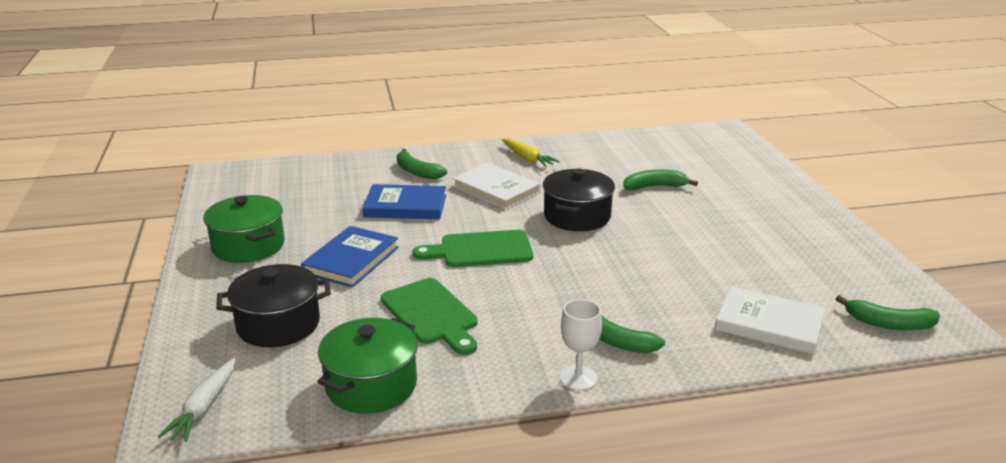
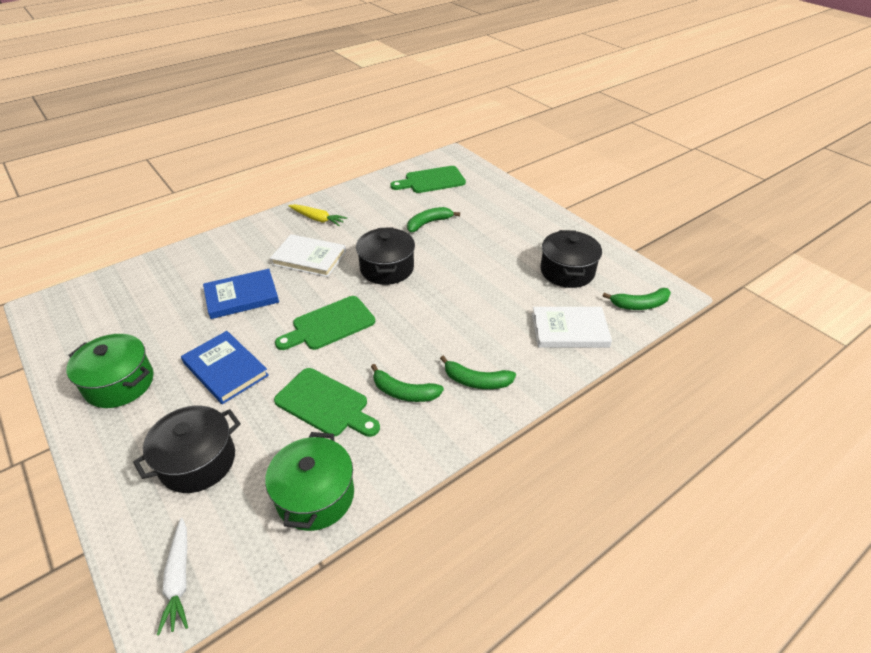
camera: 25 degrees left, 15 degrees up
(351, 260) = (226, 369): blue book -> blue book turned 45 degrees counterclockwise
(417, 172) = (232, 256): green banana -> green banana (404, 392)
(578, 378) = (469, 426): white goblet -> none
(685, 149) = (431, 181): none -> green cutting board
(806, 268) = (567, 271): none -> black pot

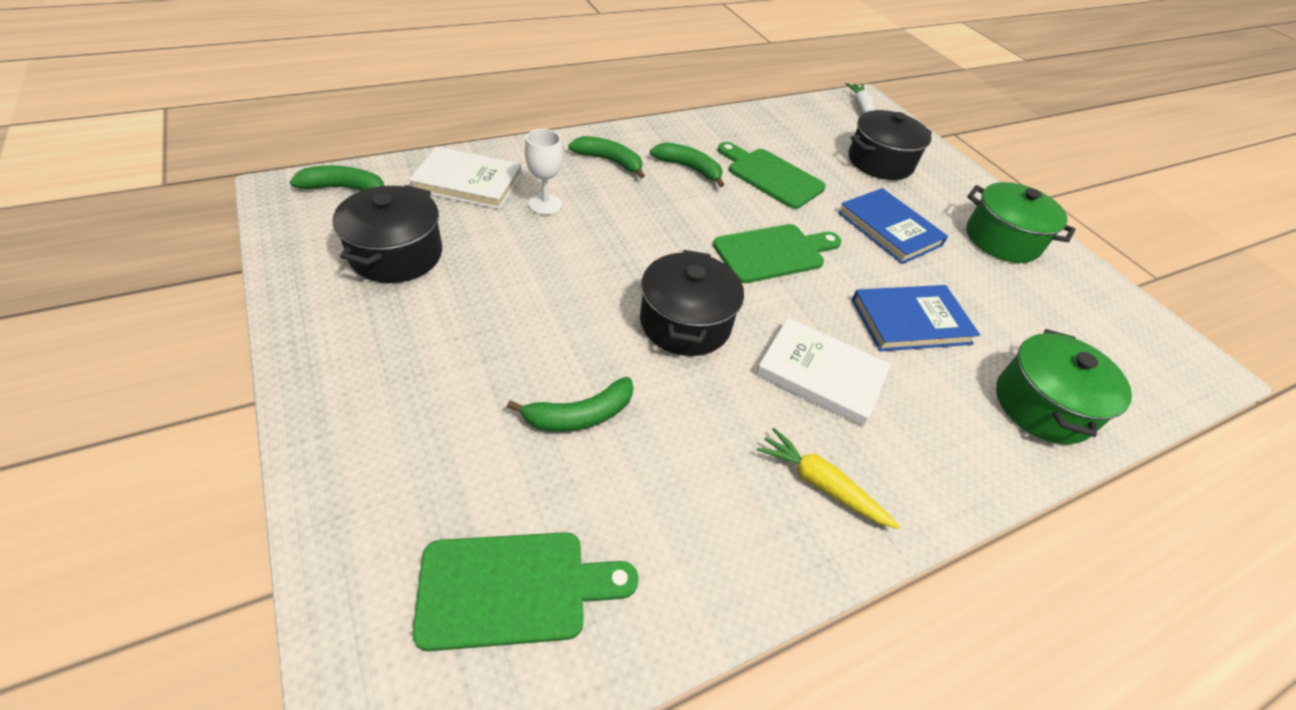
camera: 175 degrees left, 5 degrees up
(315, 496) = (773, 124): green pot -> green pot (1042, 405)
(504, 325) = (545, 204): none -> white goblet

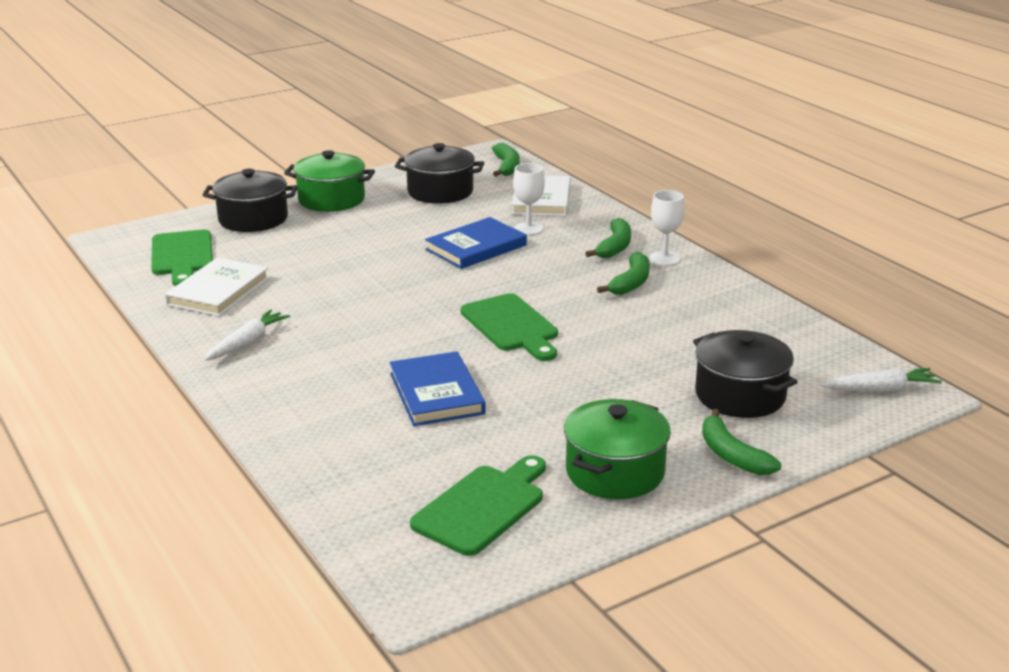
camera: 90 degrees right, 20 degrees down
(579, 415) = (301, 261): green banana -> green banana (732, 455)
(642, 141) = (664, 258): none -> white goblet
(685, 323) = (401, 290): black pot -> black pot (253, 219)
(771, 176) = (649, 325): green cutting board -> green cutting board (482, 506)
(821, 374) = (356, 346): white book -> white book (218, 291)
(821, 484) = (247, 343): yellow carrot -> white carrot
(889, 229) = (590, 392): blue book -> blue book (476, 247)
(1042, 405) = (337, 456): green pot -> green pot (331, 199)

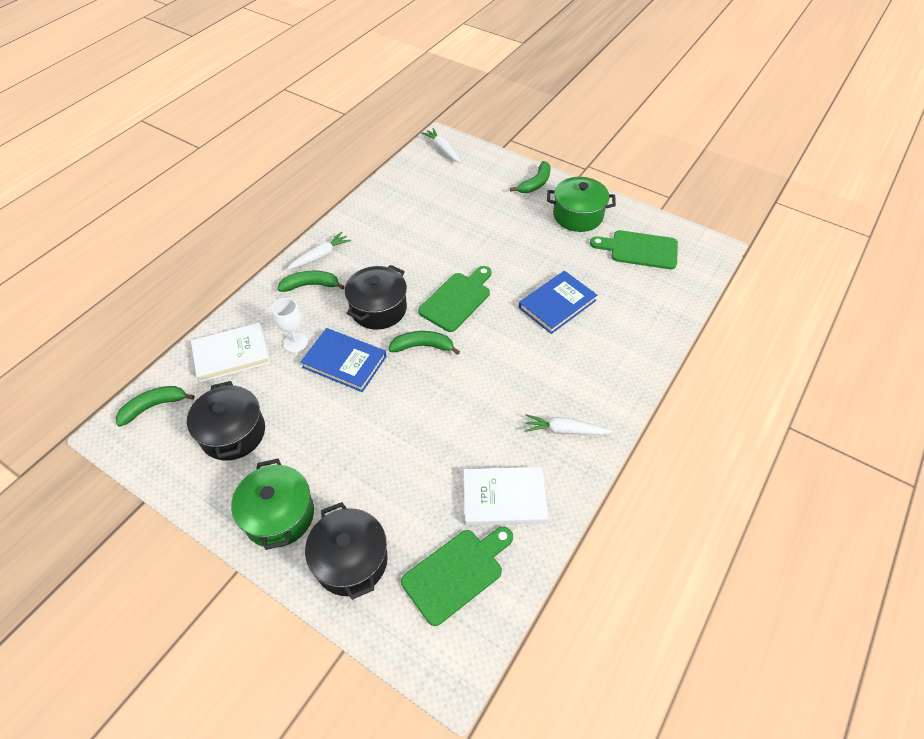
camera: 115 degrees left, 25 degrees up
(631, 282) = (365, 262): green banana -> green banana (423, 346)
(664, 258) = (320, 256): white goblet -> white carrot
(740, 395) = (479, 191): black pot -> black pot (378, 309)

